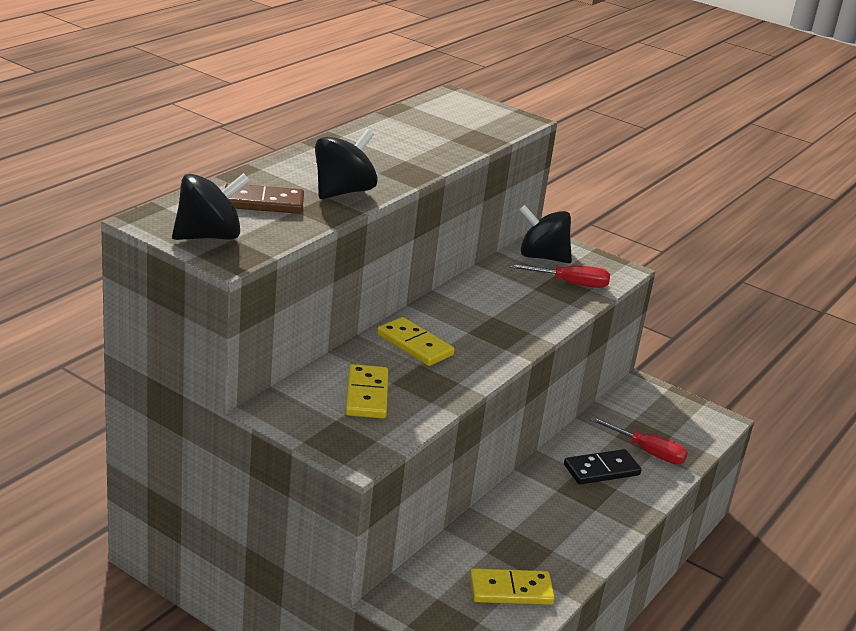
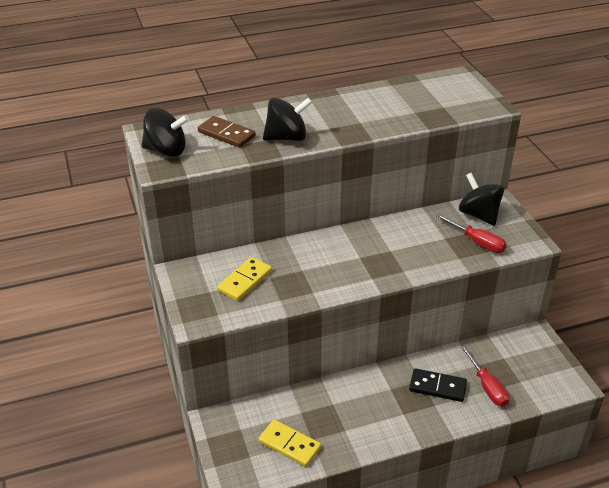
camera: 40 degrees right, 10 degrees up
(415, 345) = (313, 255): yellow domino -> none

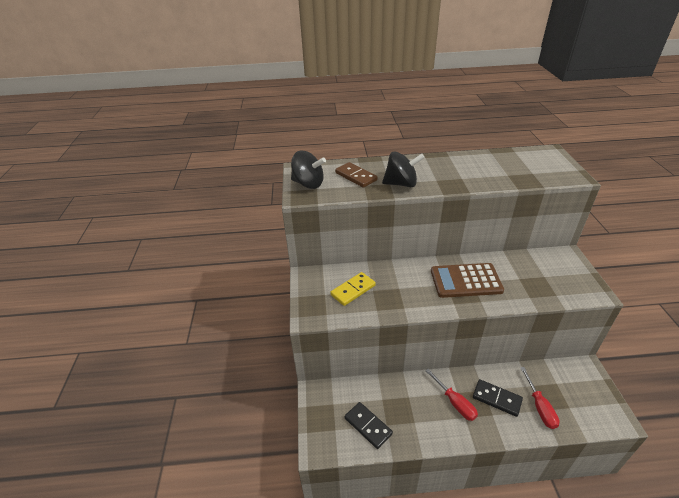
camera: 15 degrees right, 0 degrees up
(289, 445) = (368, 426): yellow domino -> black domino
(382, 250) = (465, 281): none -> brown calculator
(477, 242) = (547, 286): red screwdriver -> red screwdriver (455, 403)
(479, 215) = (550, 263): black spinning top -> none

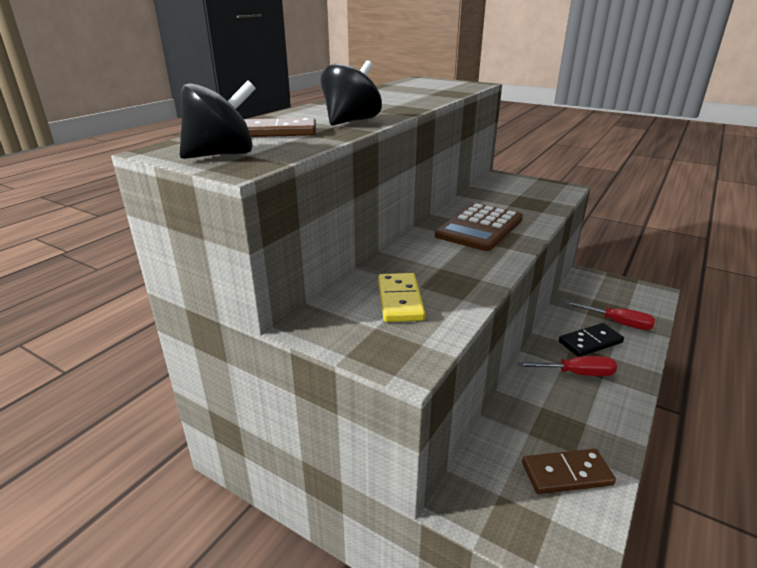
camera: 55 degrees left, 10 degrees down
(368, 426) = (566, 474): black domino -> brown domino

